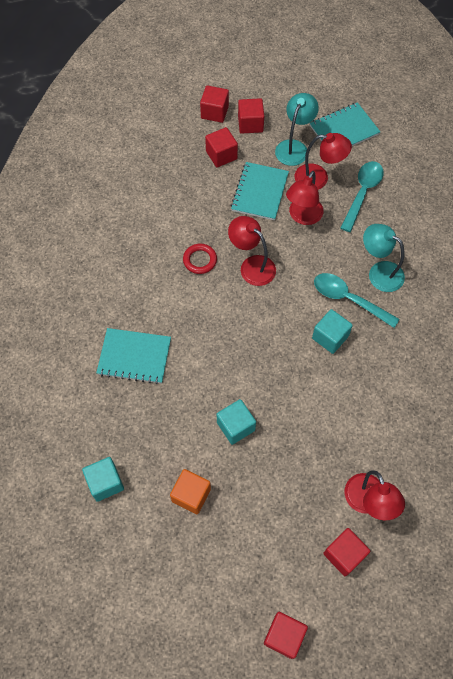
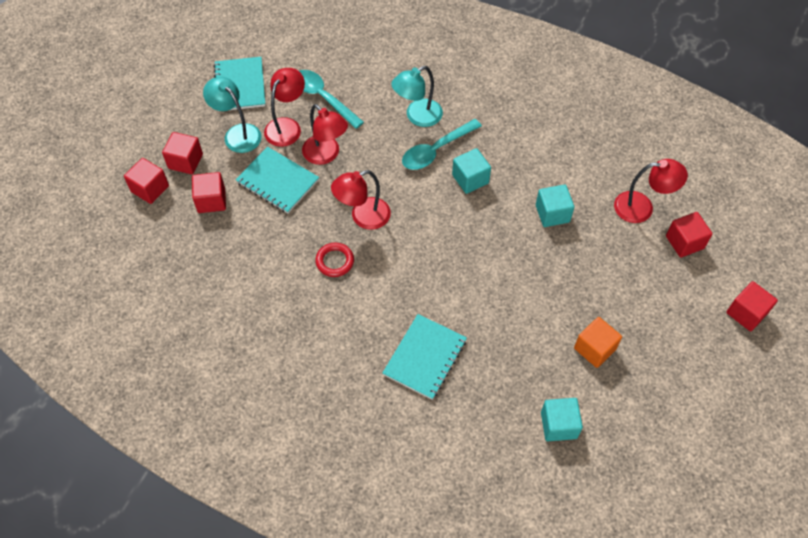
camera: 70 degrees left, 5 degrees down
(236, 426) = (535, 288): turquoise cube -> turquoise cube (552, 213)

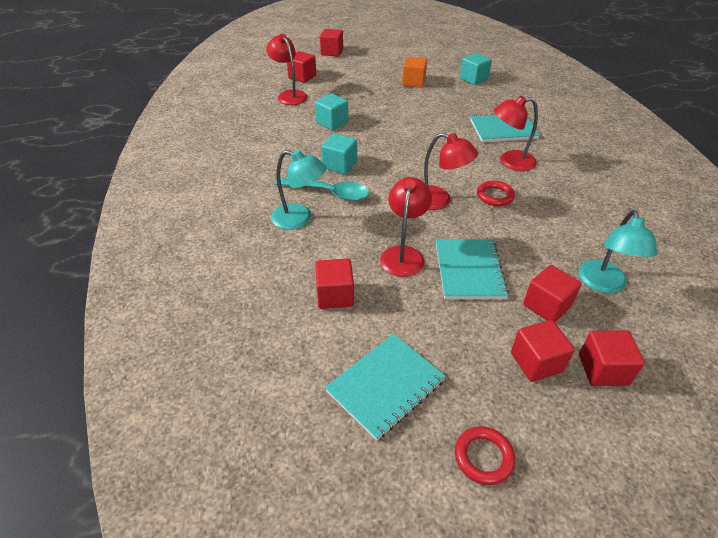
camera: 125 degrees left, 15 degrees down
(167, 99) = (483, 457): none -> red ring
(237, 133) = (452, 339): turquoise lamp -> turquoise lamp (603, 284)
(287, 126) = (400, 303): red lamp -> red lamp (510, 162)
(323, 98) = (335, 295): turquoise spoon -> red cube

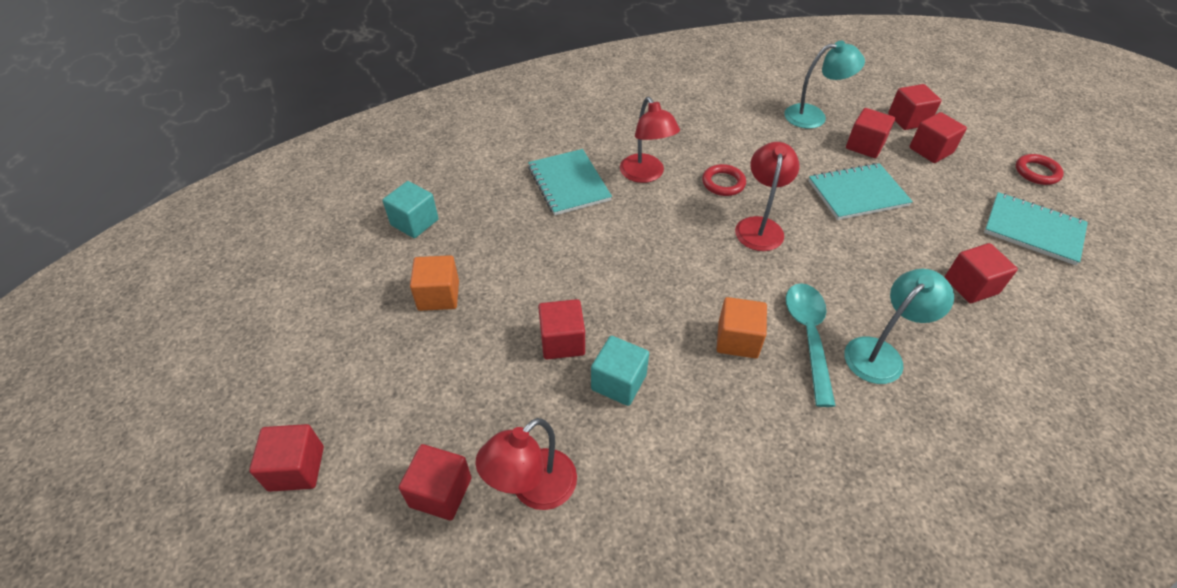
camera: 105 degrees left, 5 degrees up
(299, 219) = (881, 353): turquoise lamp -> turquoise lamp turned 45 degrees clockwise
(340, 165) = (737, 340): turquoise cube -> orange cube
(366, 111) = (562, 341): none -> red cube
(403, 254) = (870, 243): red lamp -> none

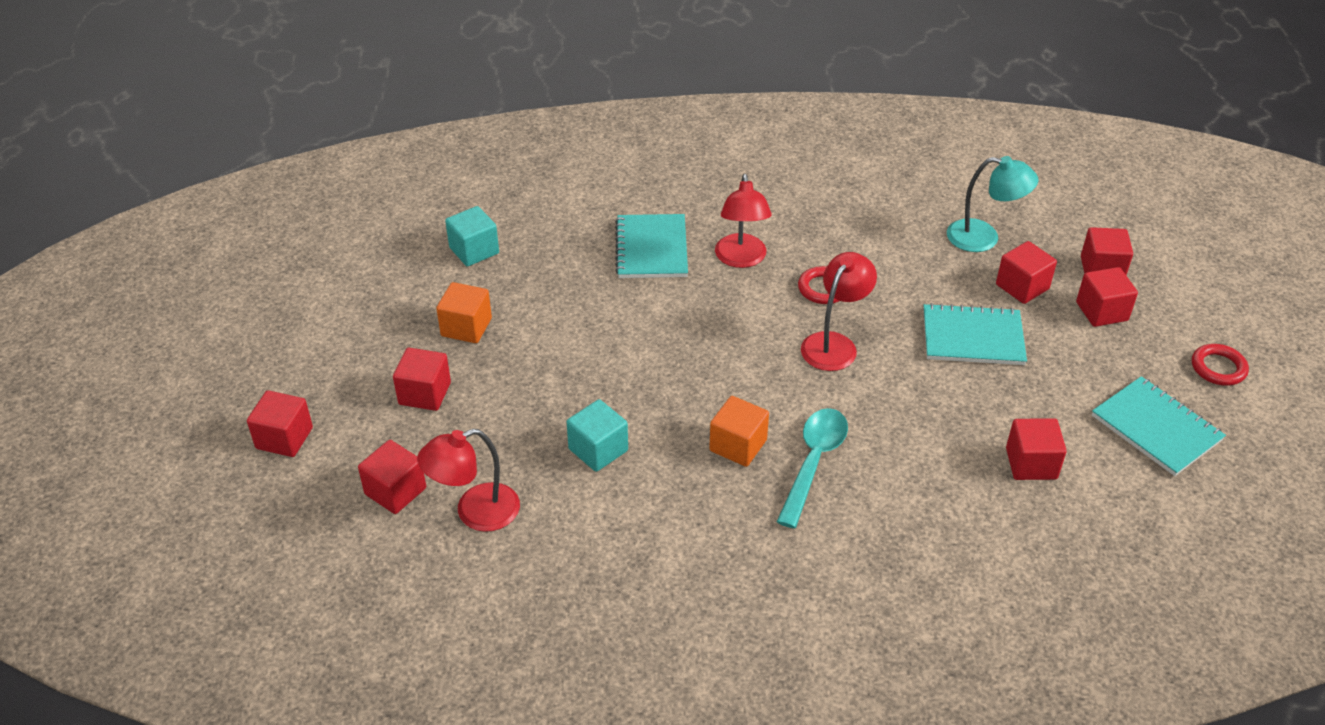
camera: 20 degrees right, 5 degrees down
(562, 341) = (563, 400): red cube -> red cube (425, 393)
(881, 353) = (879, 498): turquoise lamp -> none

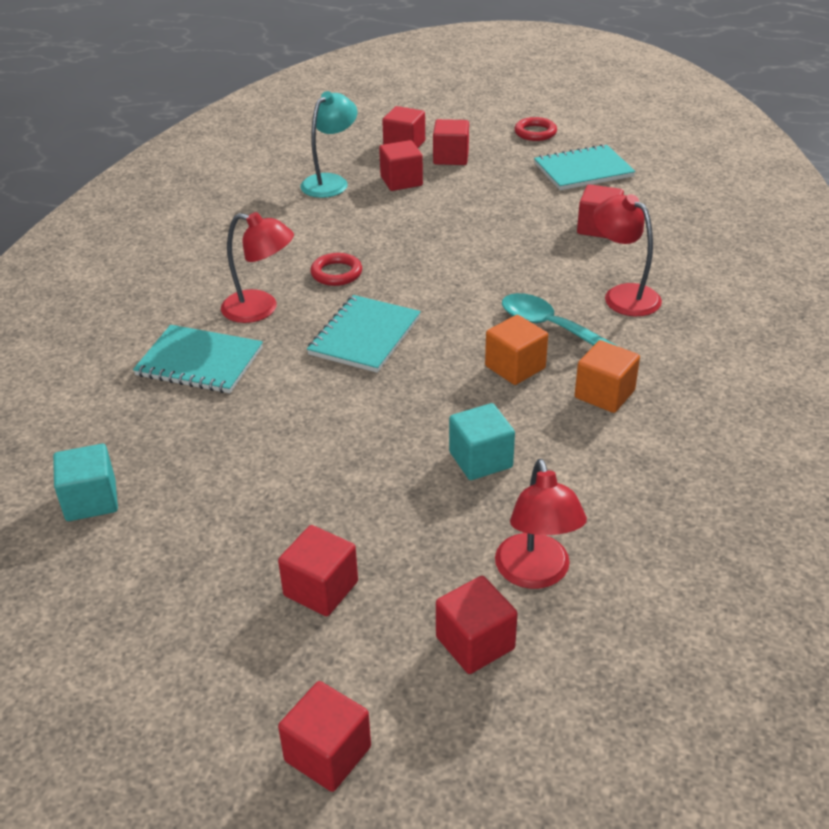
camera: 70 degrees left, 5 degrees down
(466, 327) = (226, 531): orange cube -> orange cube (604, 394)
(834, 344) = (412, 284): red lamp -> red lamp (623, 295)
(973, 337) = (446, 217): turquoise notebook -> turquoise notebook (365, 336)

